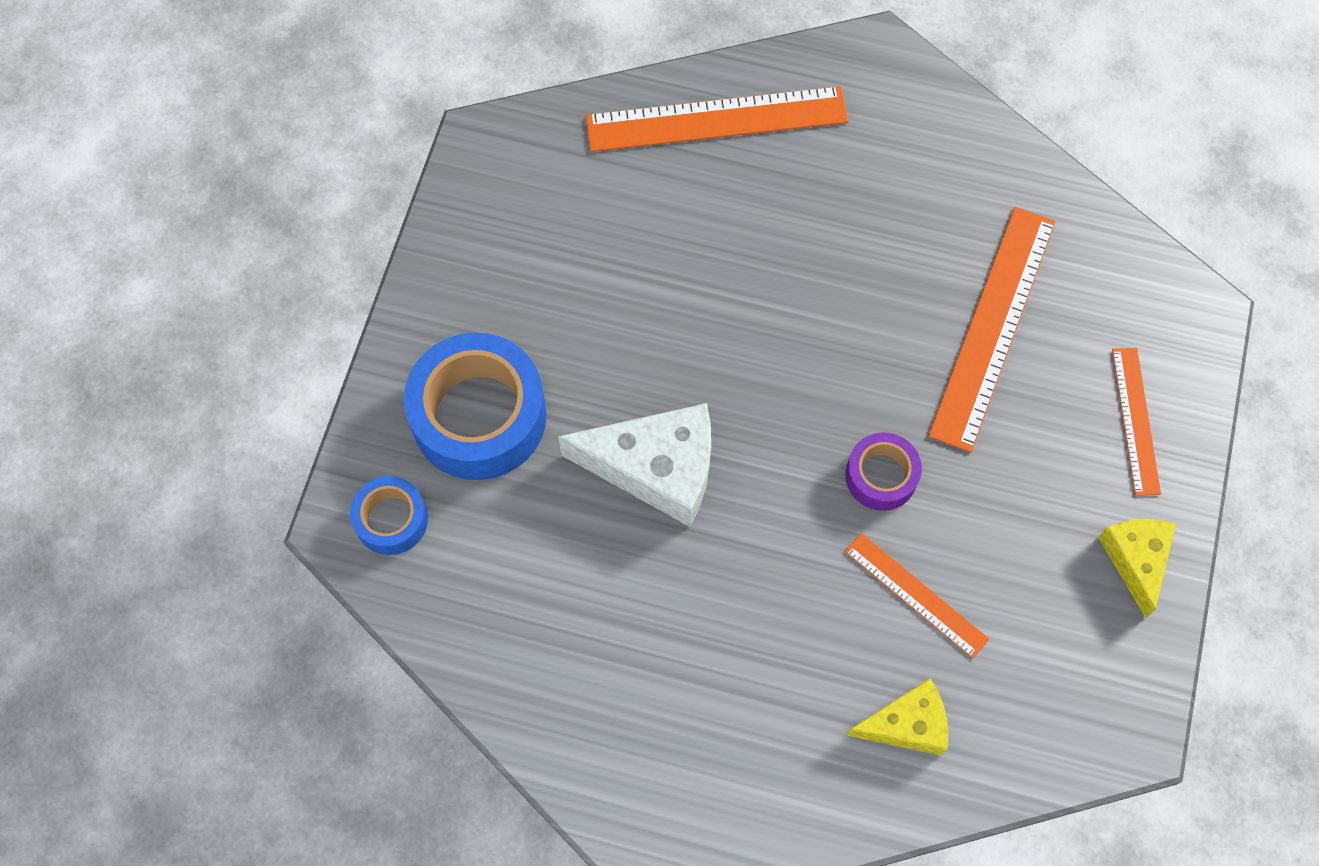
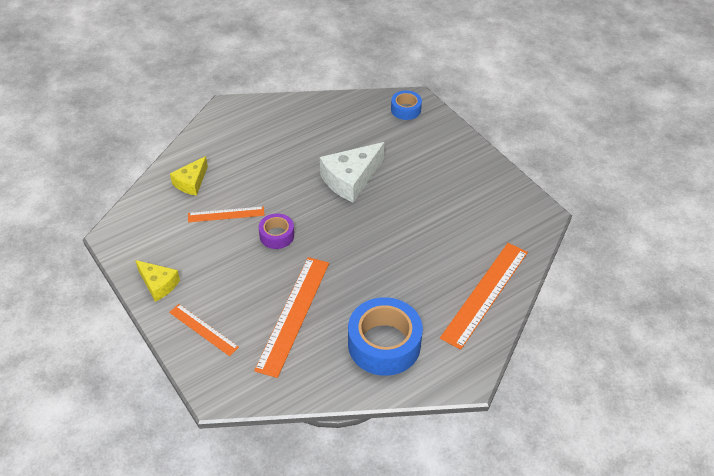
camera: 130 degrees right, 20 degrees down
(479, 416) = (421, 148): blue tape -> blue tape (384, 344)
(992, 326) = (294, 314): orange ruler -> orange ruler turned 45 degrees clockwise

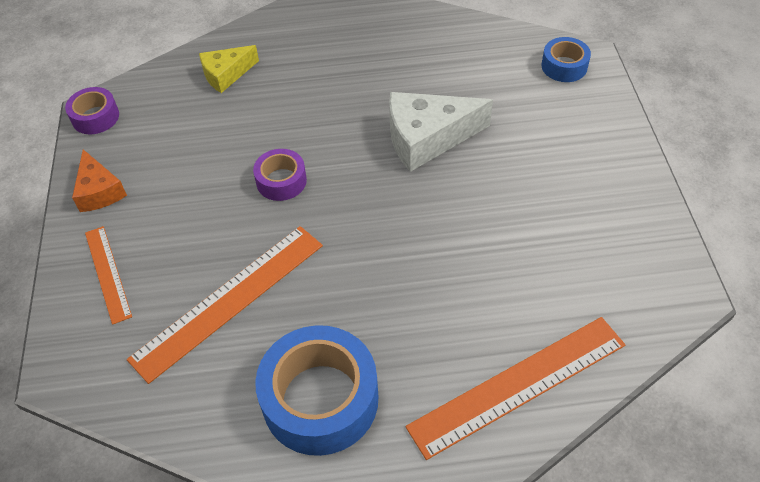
camera: 30 degrees right, 5 degrees up
(118, 240) = (95, 117): none -> purple tape
(158, 284) = (99, 191): yellow cheese -> orange cheese
(226, 214) = (238, 130): orange ruler -> none

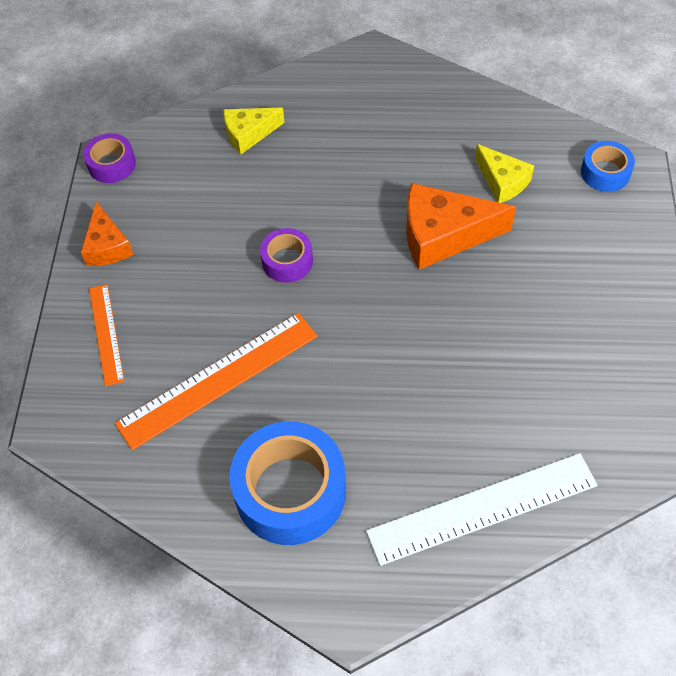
camera: 10 degrees right, 5 degrees up
(427, 138) = (443, 235): white cheese -> orange cheese
(472, 85) = (502, 181): none -> yellow cheese
(517, 385) = (482, 508): orange ruler -> white ruler

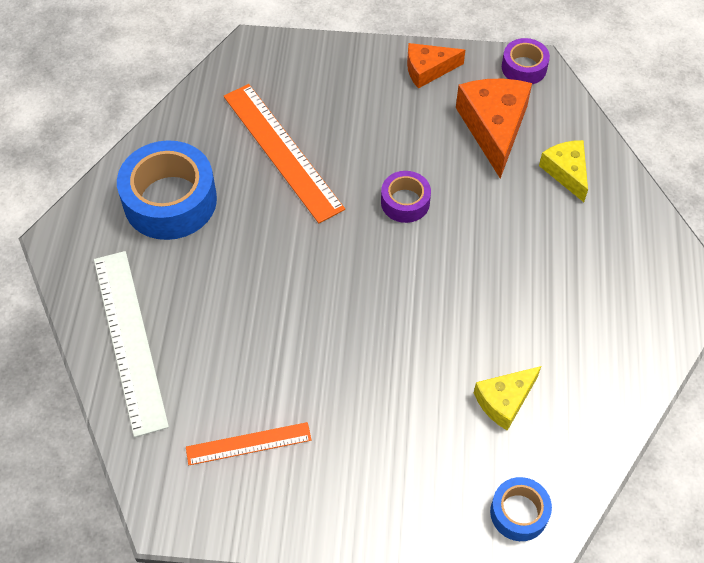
camera: 90 degrees right, 0 degrees up
(106, 334) = (335, 74): orange ruler -> orange ruler (248, 443)
(443, 235) = (432, 336): orange cheese -> orange cheese (494, 128)

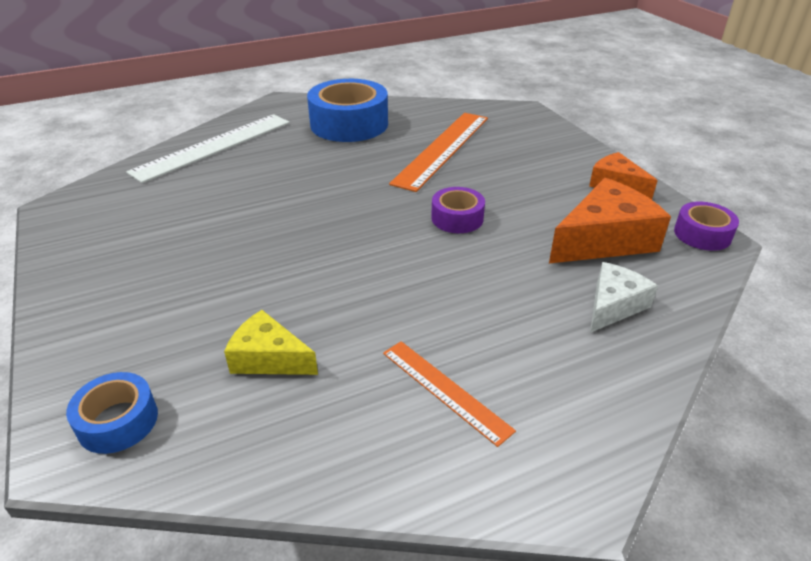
camera: 60 degrees right, 20 degrees down
(248, 443) = (141, 221): orange ruler -> orange ruler (445, 390)
(566, 172) = (613, 305): yellow cheese -> white cheese

